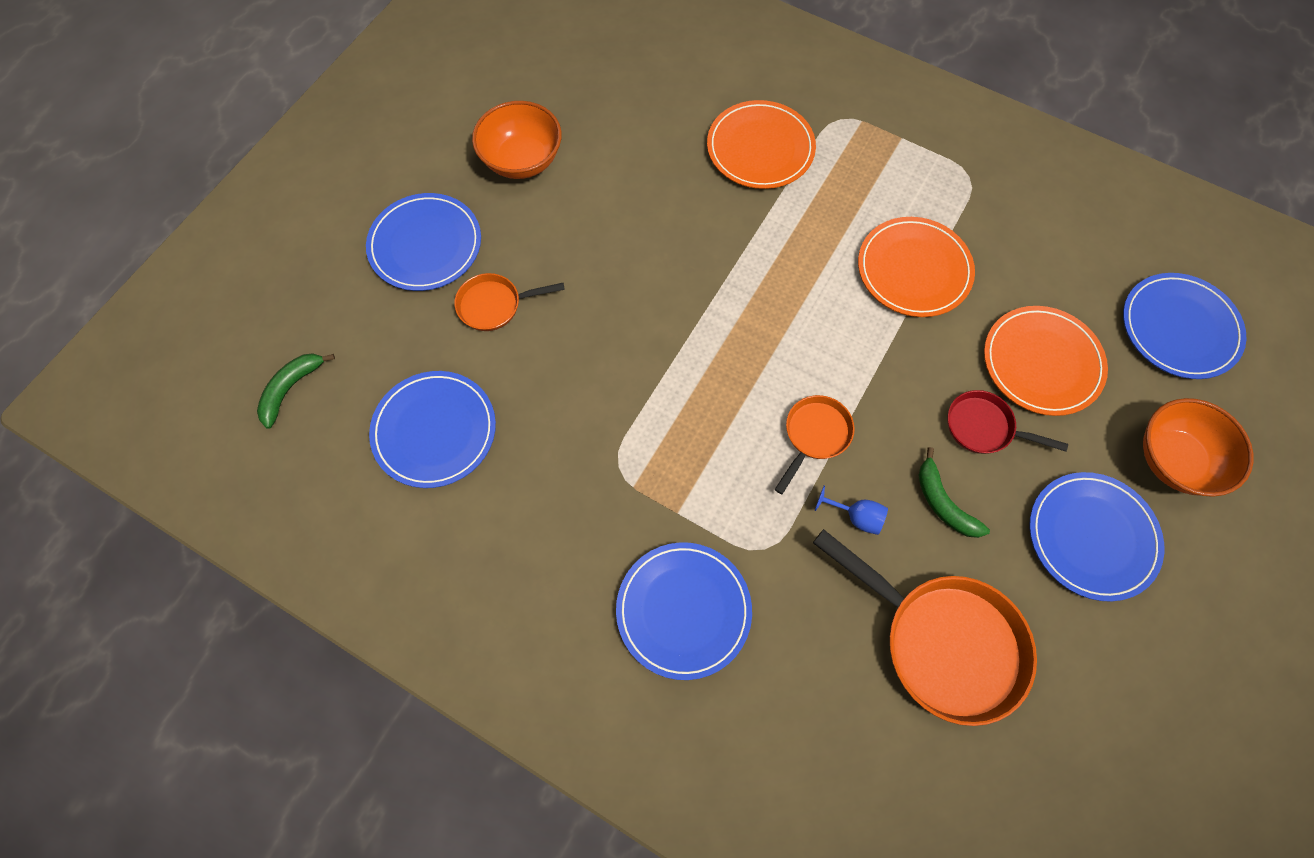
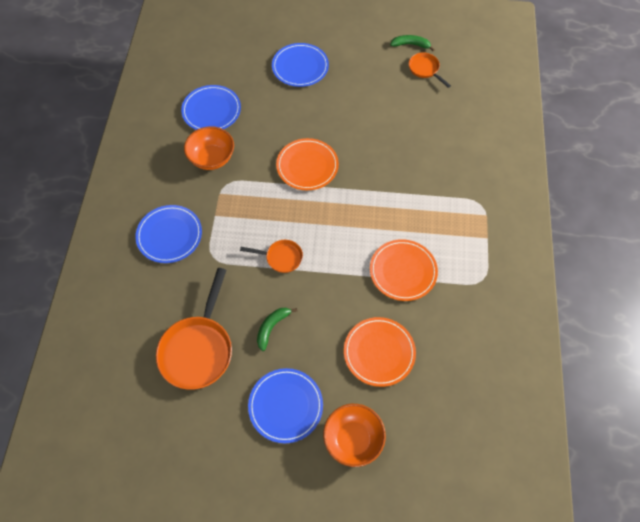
camera: 65 degrees right, 5 degrees down
(291, 389) = (206, 54): green banana -> green banana (410, 45)
(494, 305) = (283, 105): orange pan -> orange pan (425, 69)
(522, 160) = (367, 81): orange bowl -> orange bowl (212, 158)
(760, 148) = (437, 175): orange plate -> orange plate (307, 166)
(856, 516) = (246, 290): blue goblet -> none
(984, 427) = (324, 334): red pan -> none
(1179, 328) = (443, 422): blue plate -> none

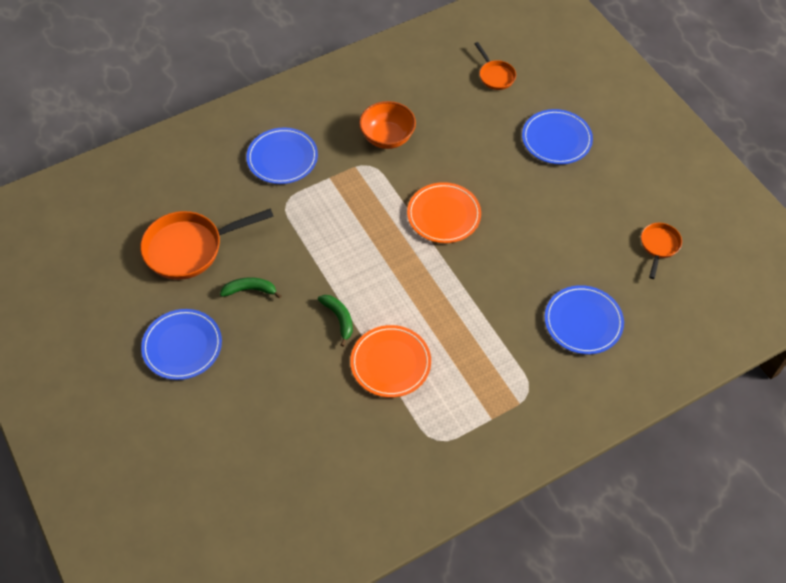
camera: 55 degrees right, 5 degrees down
(211, 110) = (439, 104): blue plate -> blue plate (583, 321)
(281, 257) = (326, 254): orange pan -> orange pan (495, 75)
(353, 439) = (186, 418): orange bowl -> none
(379, 352) = (287, 391): orange plate -> none
(410, 45) = (680, 215): green banana -> green banana (339, 318)

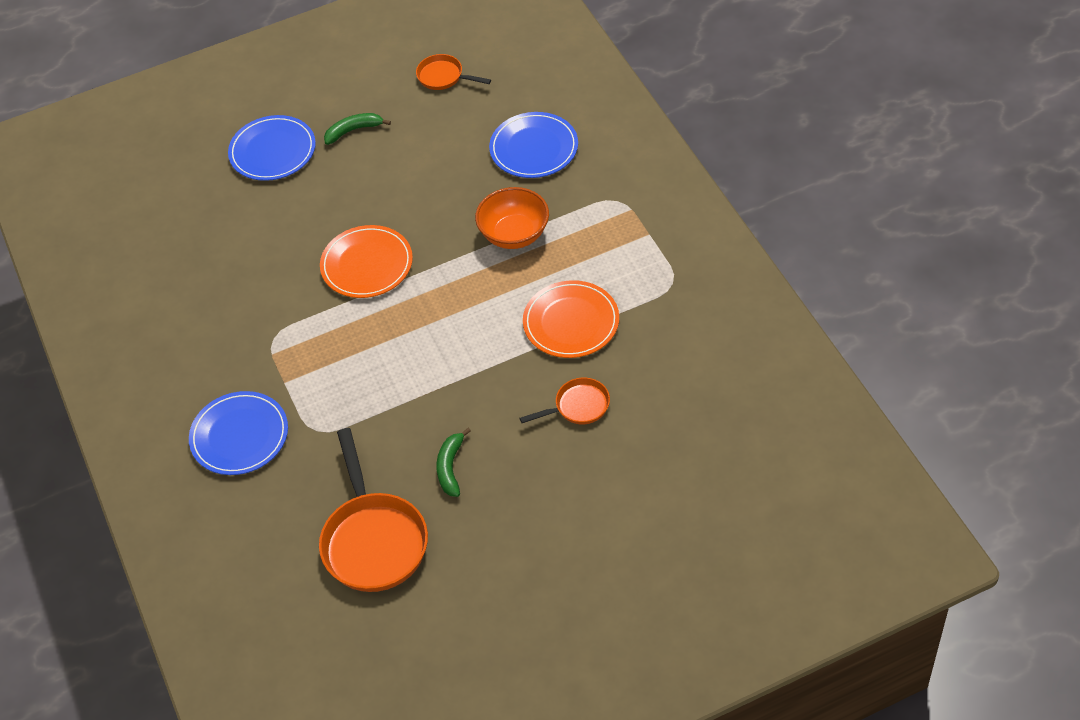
camera: 80 degrees left, 5 degrees down
(182, 346) = (527, 540): blue plate -> none
(339, 318) = (504, 372): green banana -> green banana (353, 130)
(387, 137) = (230, 318): orange bowl -> orange bowl (514, 234)
(495, 75) = (154, 203): orange pan -> orange pan (578, 406)

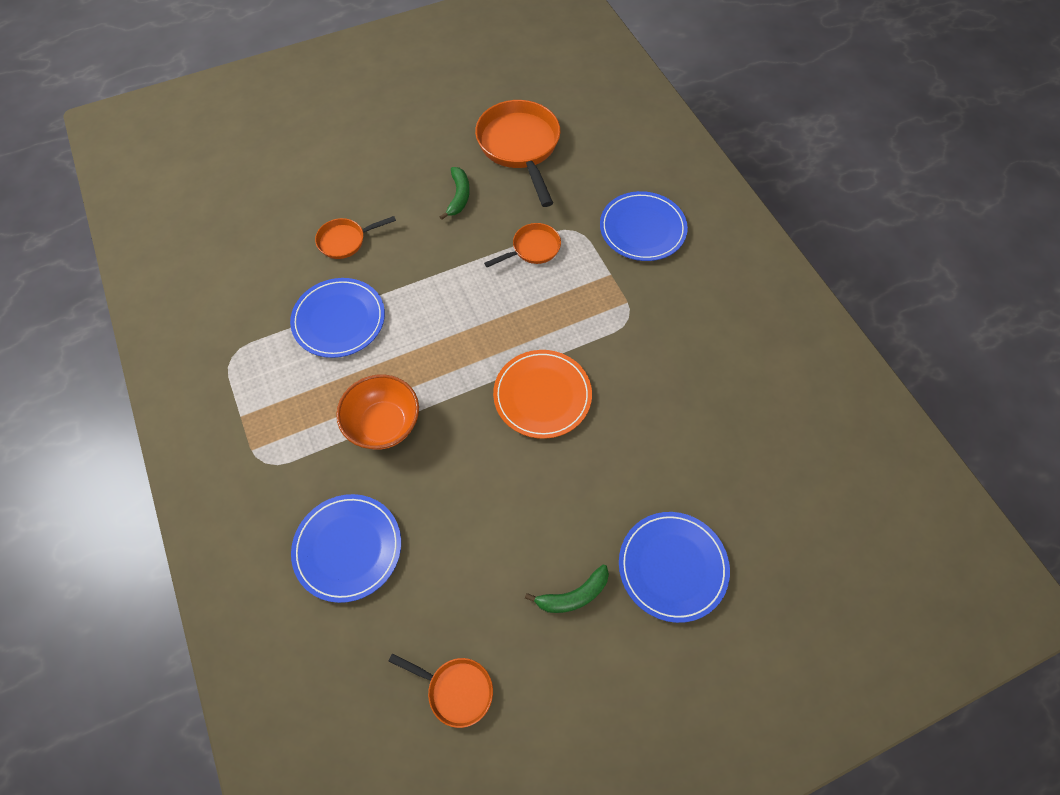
camera: 175 degrees right, 10 degrees up
(366, 407) = (532, 249): none -> orange pan
(571, 322) = (339, 320): orange plate -> blue plate

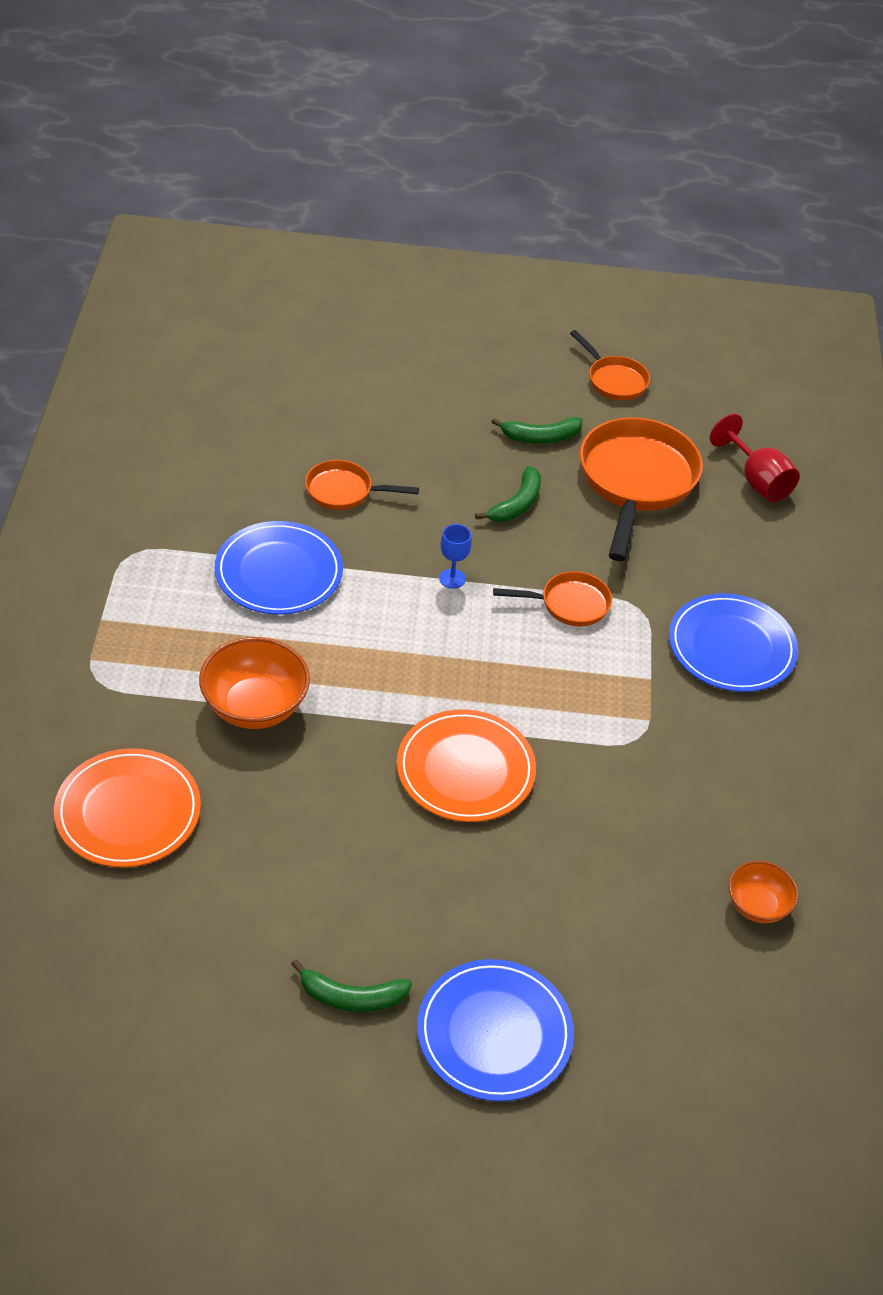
camera: 25 degrees right, 15 degrees down
(348, 548) = (128, 812): blue plate -> orange plate
(445, 144) = (541, 437): none -> green banana
(451, 268) = (452, 579): none -> blue goblet
(456, 690) = (149, 1016): orange pan -> orange pan (614, 380)
(588, 112) = (757, 481): none -> red goblet
(762, 391) = (757, 905): none -> orange bowl

